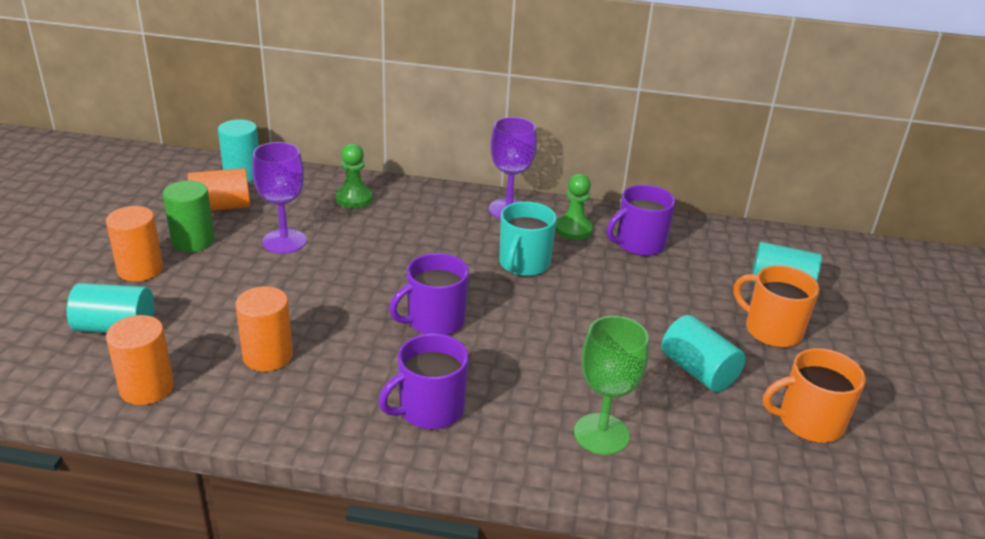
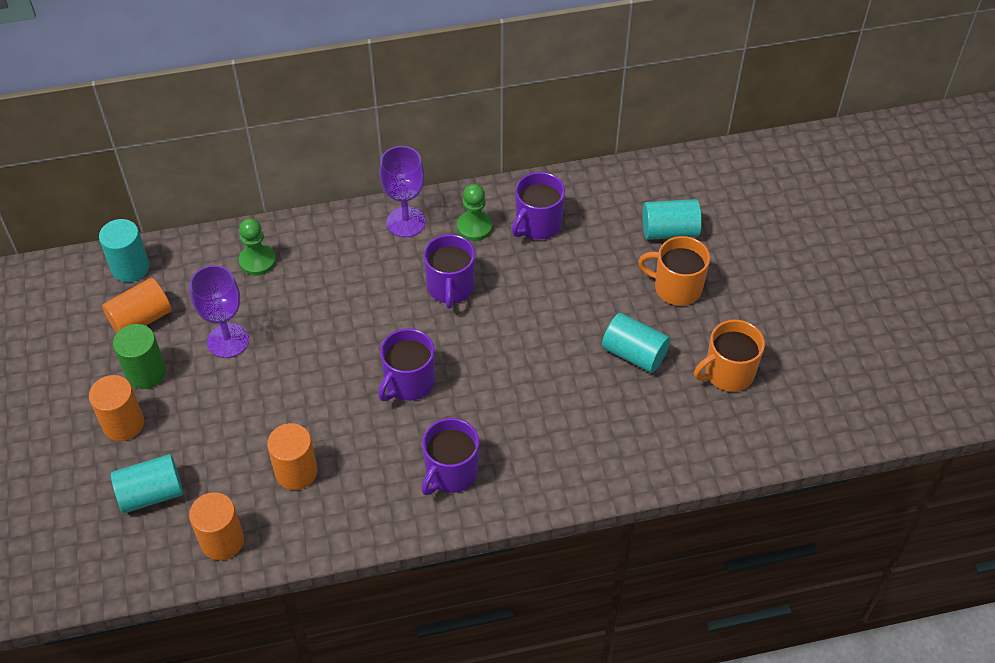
camera: 20 degrees left, 20 degrees up
(523, 264) = (450, 287): turquoise mug -> purple mug
(601, 434) = (585, 444): green goblet -> none

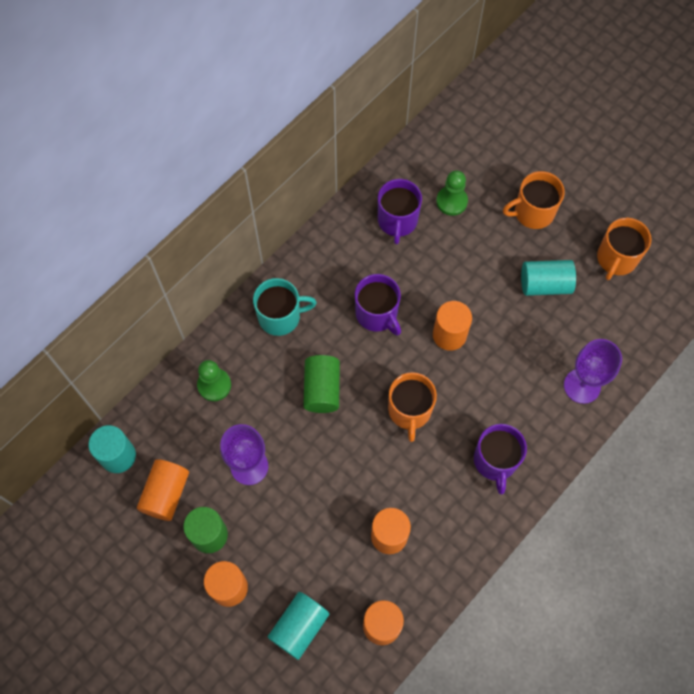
camera: 35 degrees left, 15 degrees up
(346, 318) = (322, 389): none -> green cylinder
(362, 241) = (280, 316): none -> turquoise mug
(406, 222) = (299, 280): purple goblet -> purple goblet (582, 386)
(408, 382) = (409, 411): purple mug -> orange mug
(474, 227) = (353, 252): green pawn -> green pawn (451, 201)
(502, 342) = (449, 335): none -> orange cylinder
(669, 231) = (493, 168): turquoise cylinder -> none

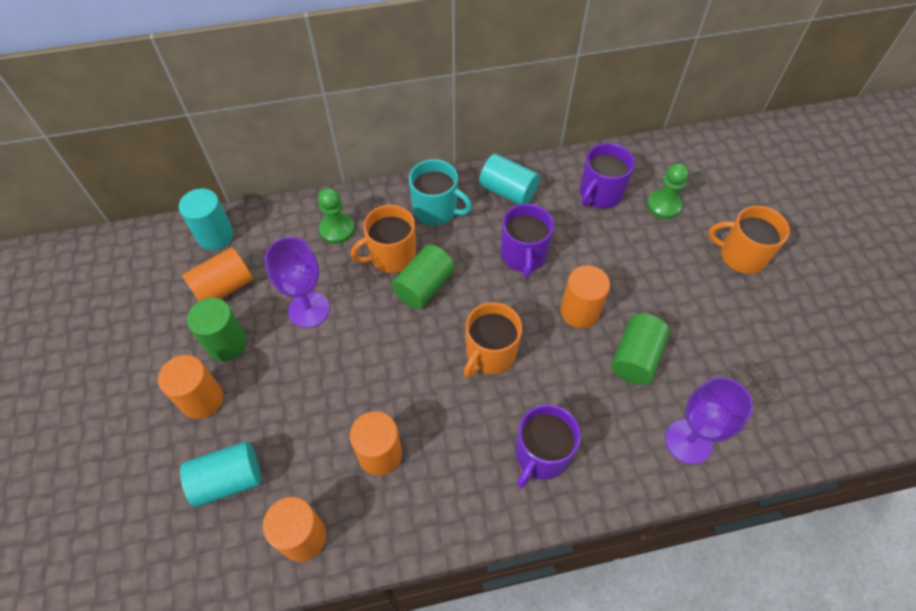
camera: 35 degrees right, 10 degrees down
(511, 346) = (635, 358): none -> green cylinder
(545, 284) = (711, 323): turquoise cylinder -> turquoise cylinder (508, 191)
(616, 259) = (808, 343): orange mug -> orange mug (391, 256)

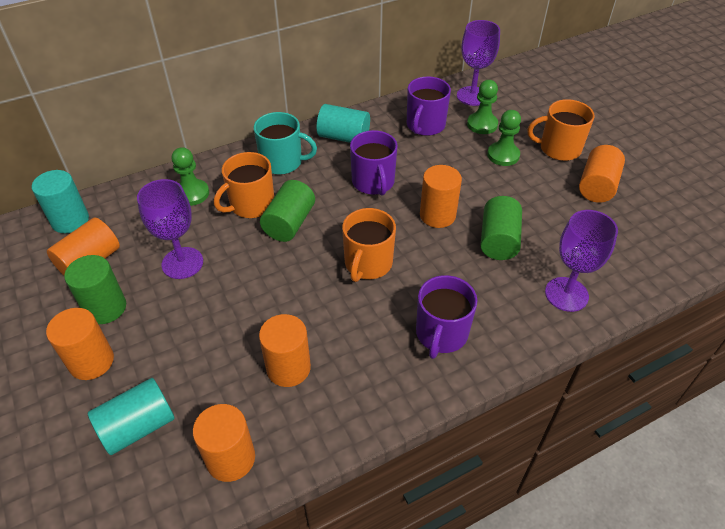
camera: 15 degrees left, 10 degrees down
(664, 165) = (472, 96): none -> purple goblet
(675, 250) = (503, 155): none -> green pawn
(768, 314) = (597, 186): none -> orange cylinder

